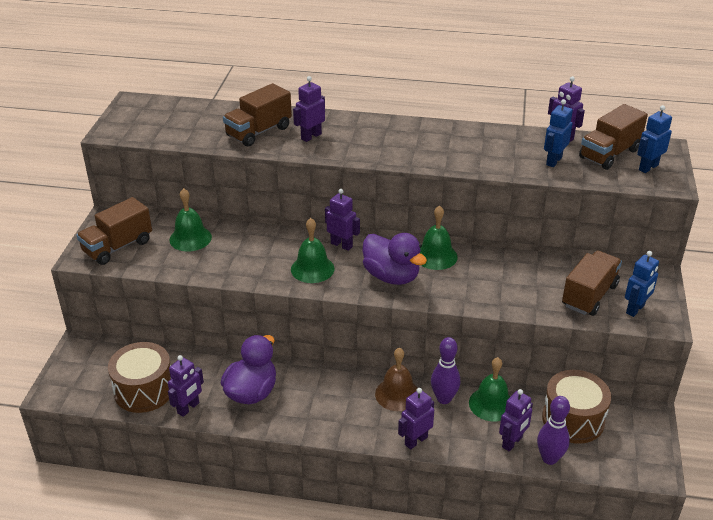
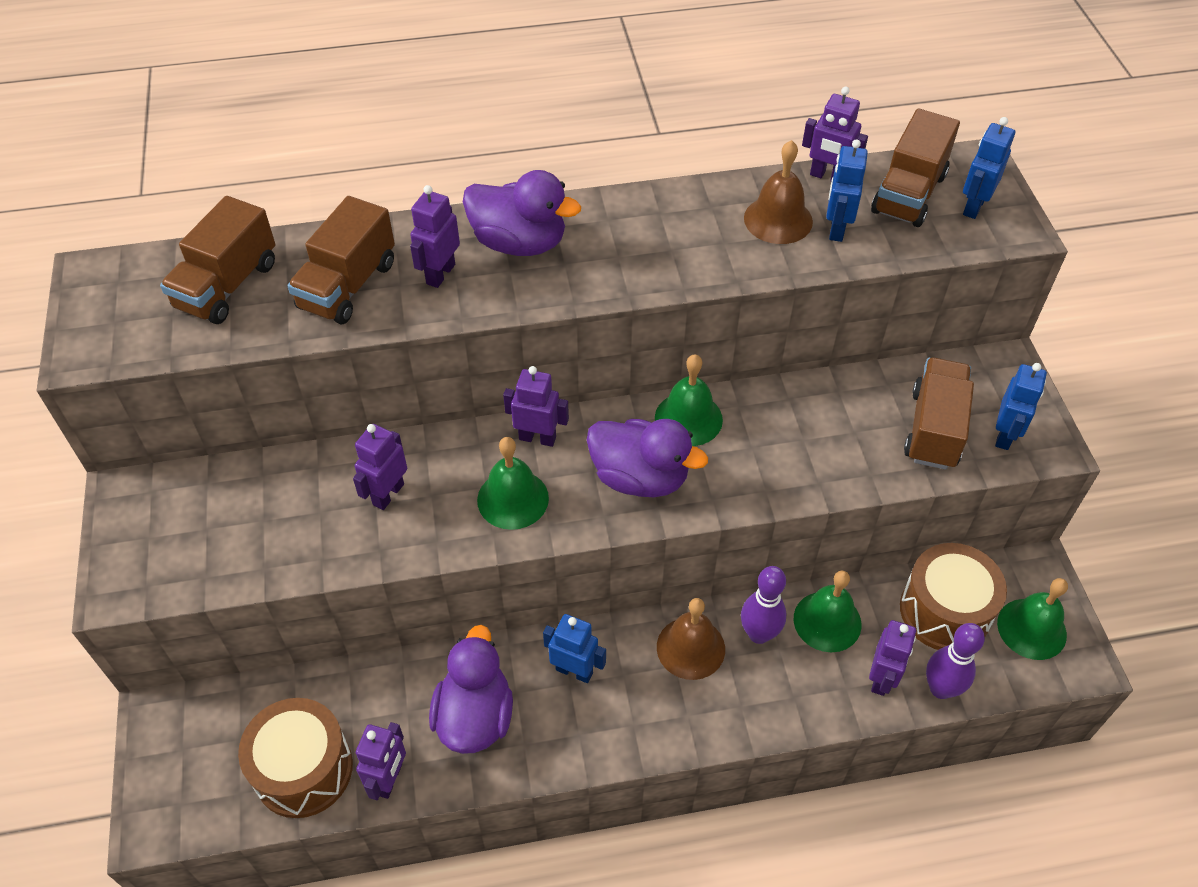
camera: 20 degrees left, 15 degrees up
(118, 247) = (170, 549): brown truck -> brown truck (227, 286)
(190, 238) = (287, 494): green bell -> green bell (1031, 628)
(321, 386) = (574, 671): none -> blue robot
(362, 132) = (519, 243): none -> purple duck
(415, 440) = (750, 721): purple robot -> purple robot (388, 494)
(520, 150) = (778, 220): none -> brown bell

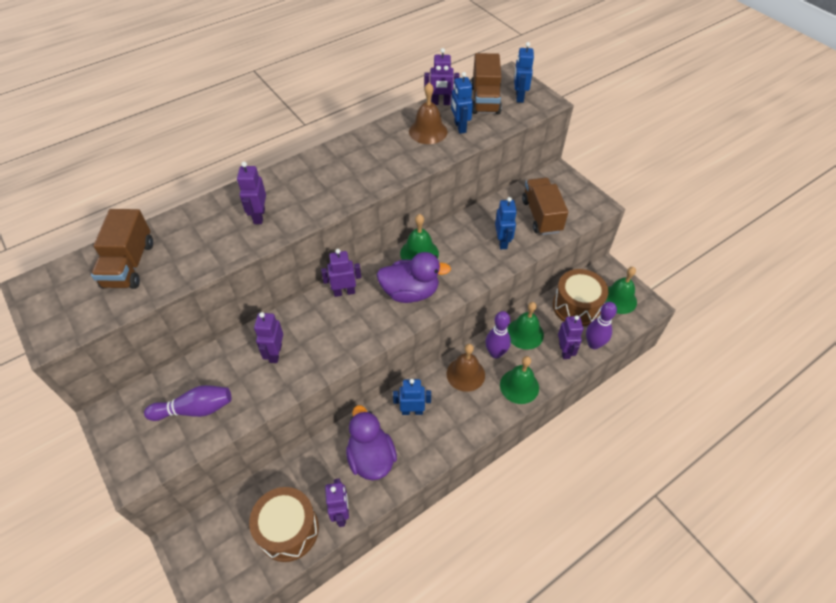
camera: 25 degrees left, 0 degrees up
(238, 532) = (195, 409): none -> purple bowling pin
(348, 286) = (207, 240): brown truck -> none
(513, 499) = (348, 329): green bell -> green bell (519, 386)
(519, 243) = (295, 185): purple duck -> none
(1005, 435) = (575, 207): blue robot -> blue robot (502, 242)

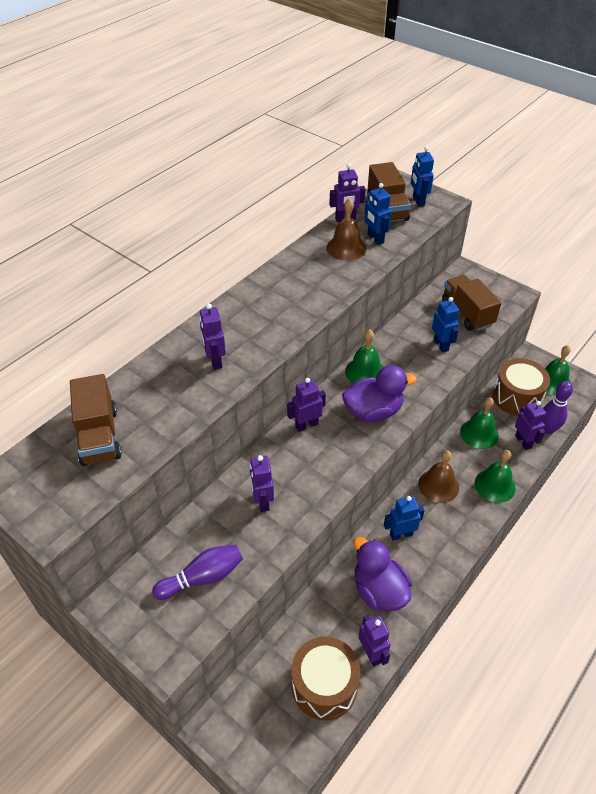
camera: 15 degrees left, 5 degrees down
(495, 353) = (459, 459): purple bowling pin -> none

